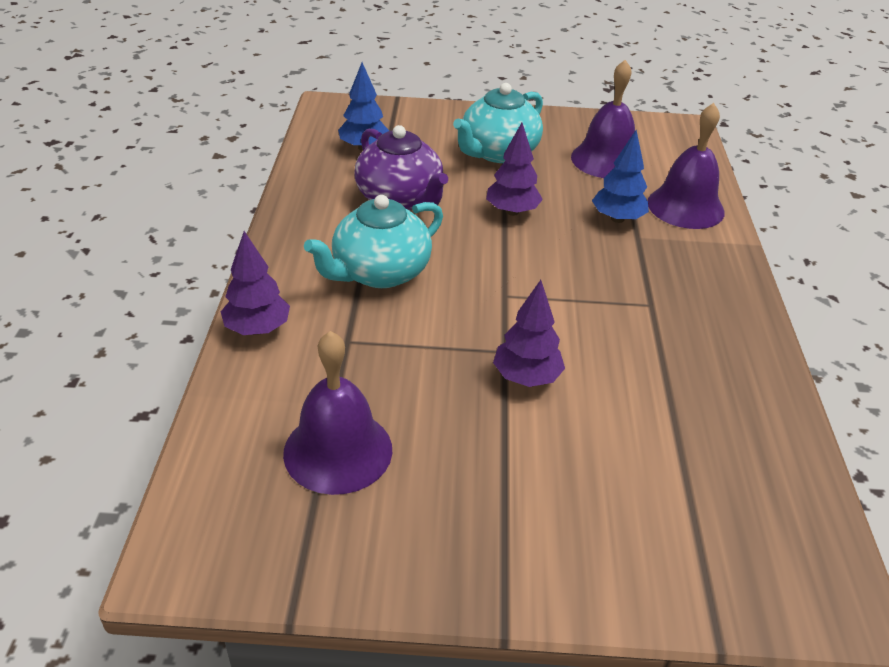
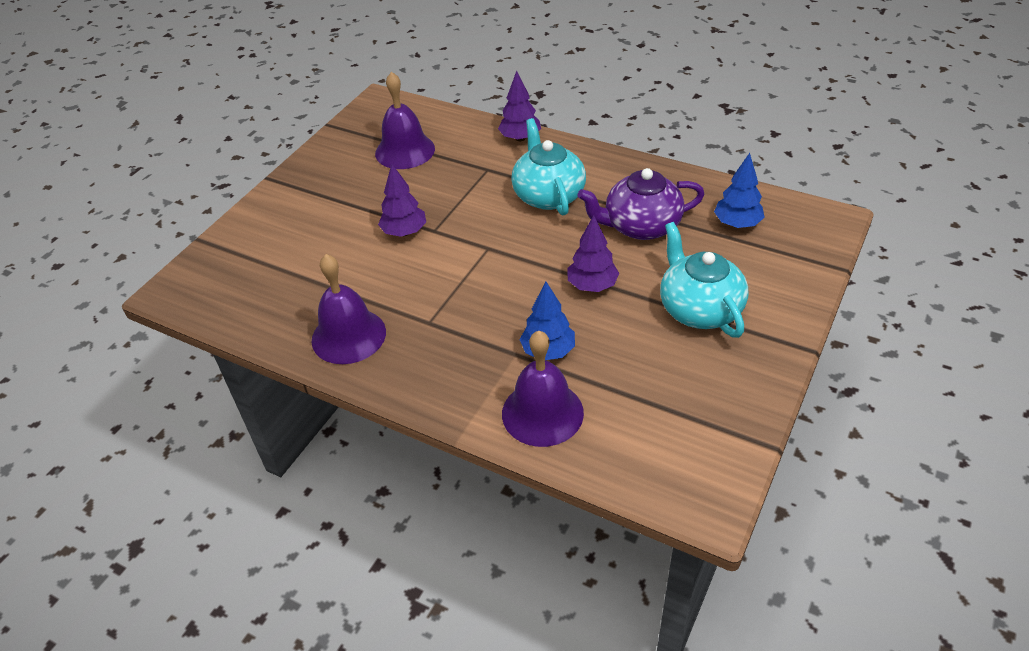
camera: 120 degrees right, 5 degrees up
(606, 160) = (655, 388): purple bell -> purple bell (348, 336)

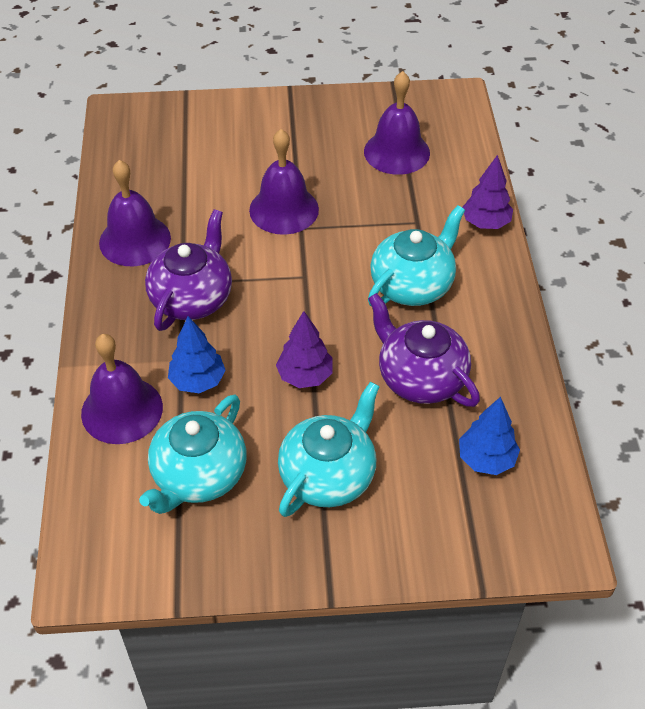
camera: 55 degrees right, 5 degrees up
(404, 232) = (284, 209): purple tree -> purple bell
(453, 322) = (192, 298): none -> purple teapot
(649, 386) = (198, 476): none -> turquoise teapot

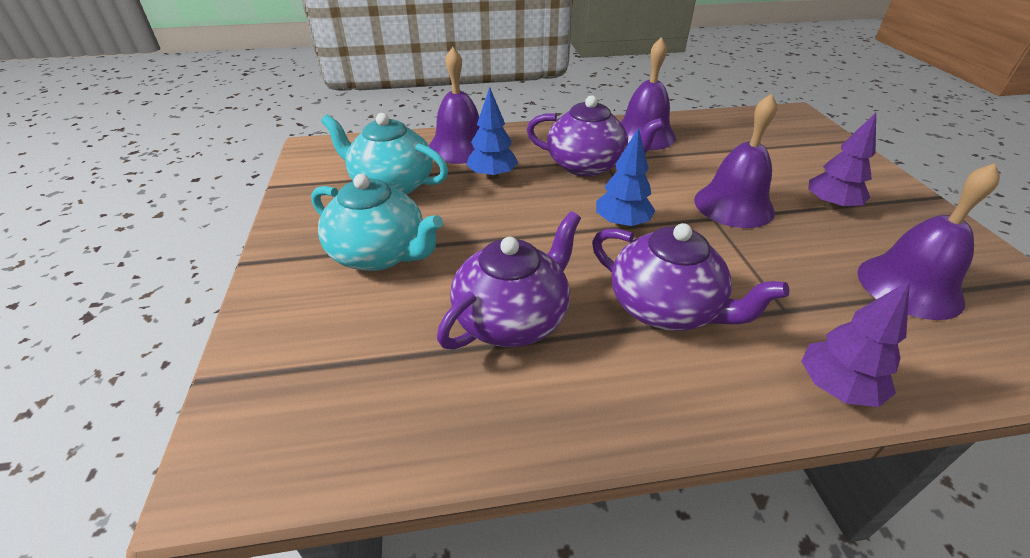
camera: 85 degrees right, 10 degrees down
(305, 376) = (505, 232): purple tree -> purple tree (830, 206)
(413, 285) = (666, 308): turquoise teapot -> purple teapot
(486, 459) = (382, 385): blue tree -> blue tree (622, 224)

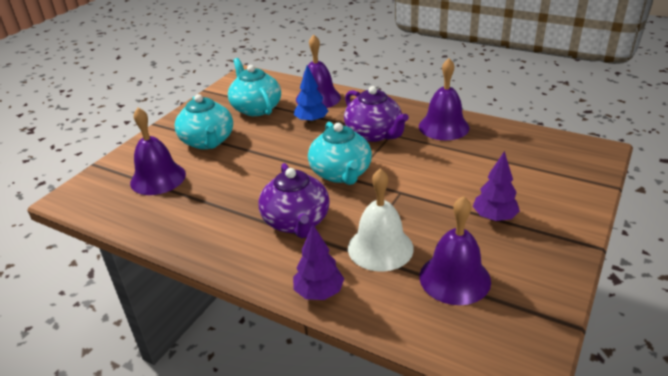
camera: 40 degrees right, 5 degrees down
(513, 319) = (223, 193): purple teapot -> none
(622, 224) = (341, 173): blue tree -> turquoise teapot
(733, 205) = (426, 190): purple bell -> purple bell (158, 178)
(798, 291) = (380, 248): none -> white bell

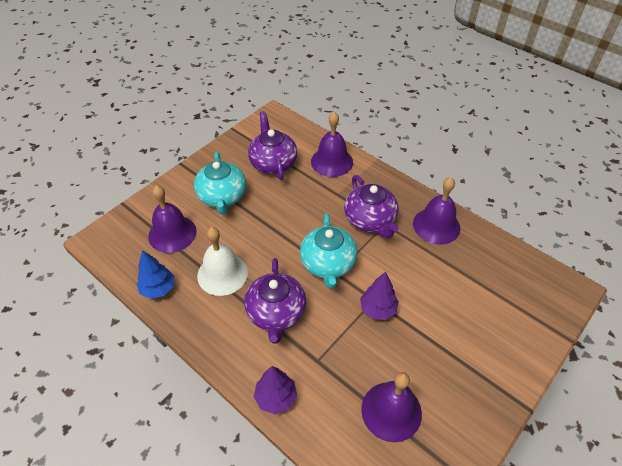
camera: 10 degrees right, 15 degrees up
(256, 108) = (273, 163): turquoise teapot -> purple teapot
(311, 121) = (318, 191): blue tree -> blue tree (158, 289)
(380, 248) = (338, 361): white bell -> white bell (222, 274)
(494, 217) = (447, 350): purple tree -> purple tree (378, 309)

